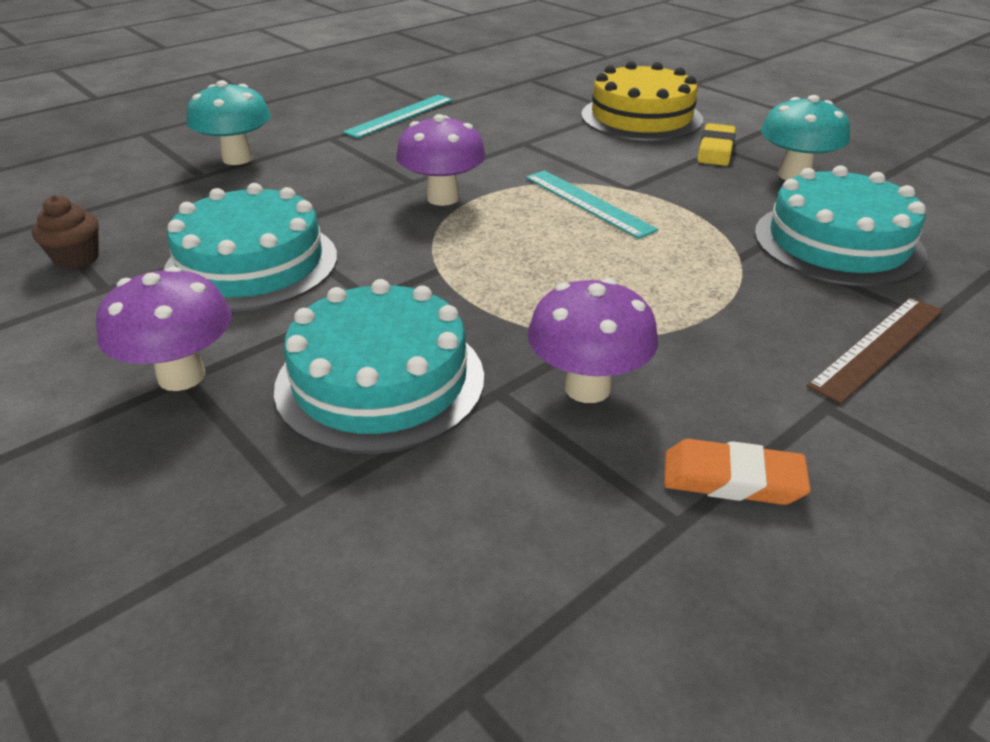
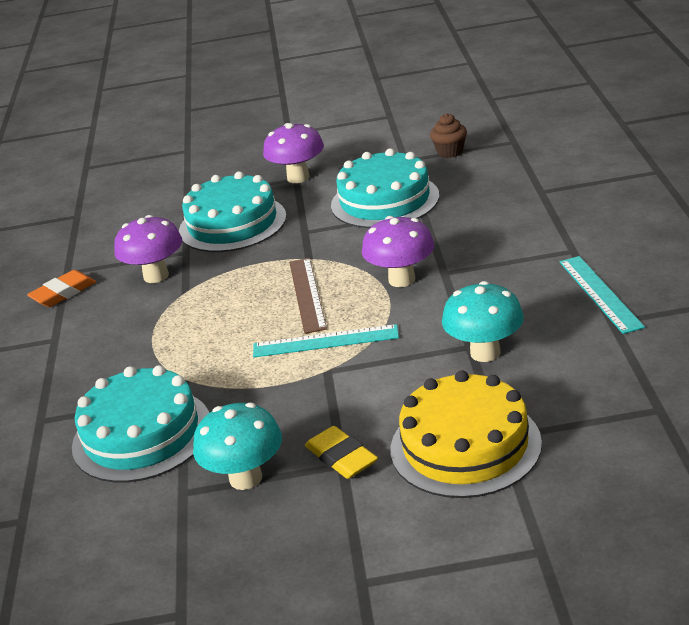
camera: 130 degrees right, 5 degrees down
(237, 158) = (561, 206): turquoise mushroom -> turquoise mushroom (485, 353)
(878, 347) = (55, 382): brown ruler -> brown ruler (307, 294)

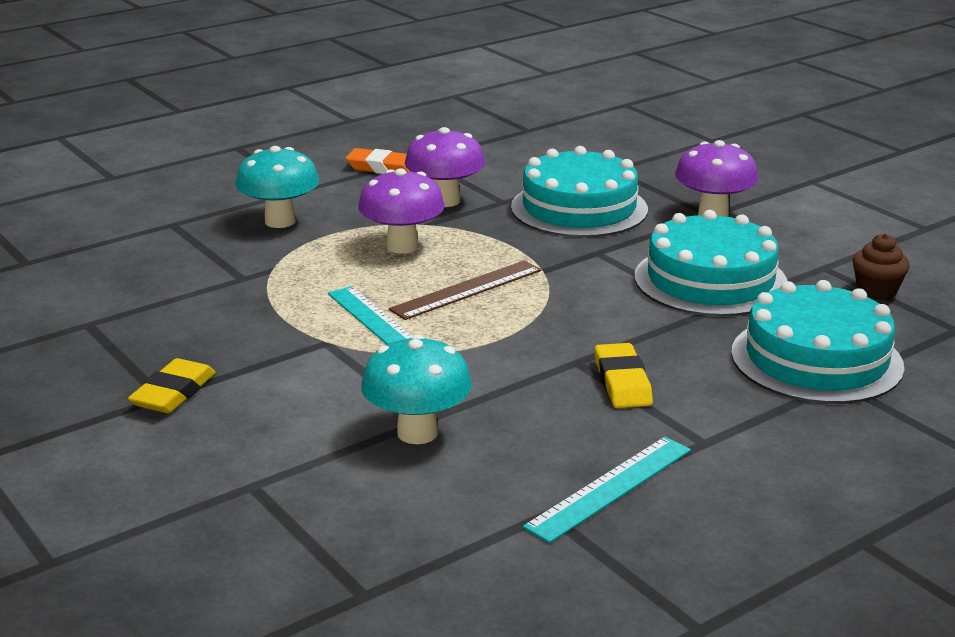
camera: 55 degrees right, 5 degrees down
(142, 434) = (169, 277): turquoise cake -> turquoise cake (816, 359)
(245, 478) = (119, 349): turquoise mushroom -> turquoise mushroom (280, 221)
(402, 279) = (539, 338): purple mushroom -> purple mushroom (402, 246)
(465, 446) = (224, 464): yellow cake -> none
(483, 261) = (622, 382): none -> yellow eraser

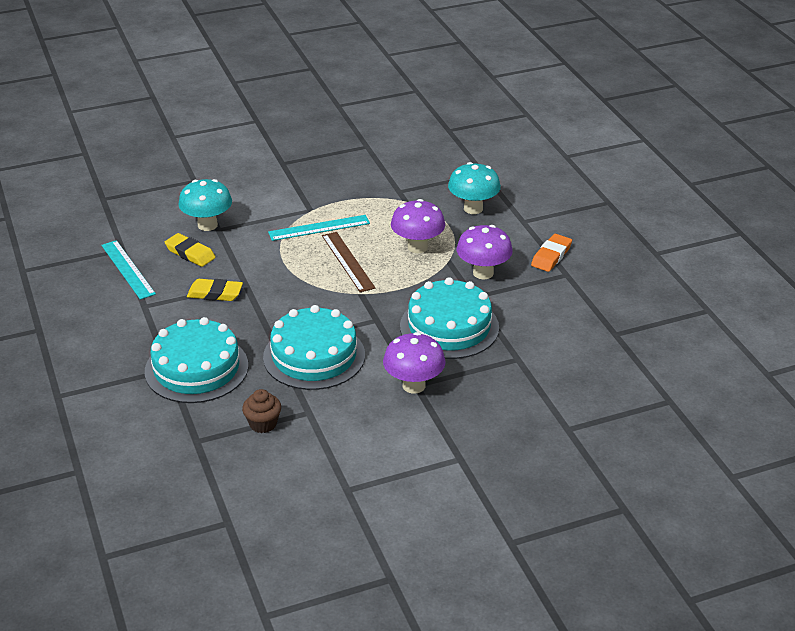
camera: 105 degrees right, 10 degrees up
(173, 392) = (284, 166): yellow eraser -> yellow eraser (190, 253)

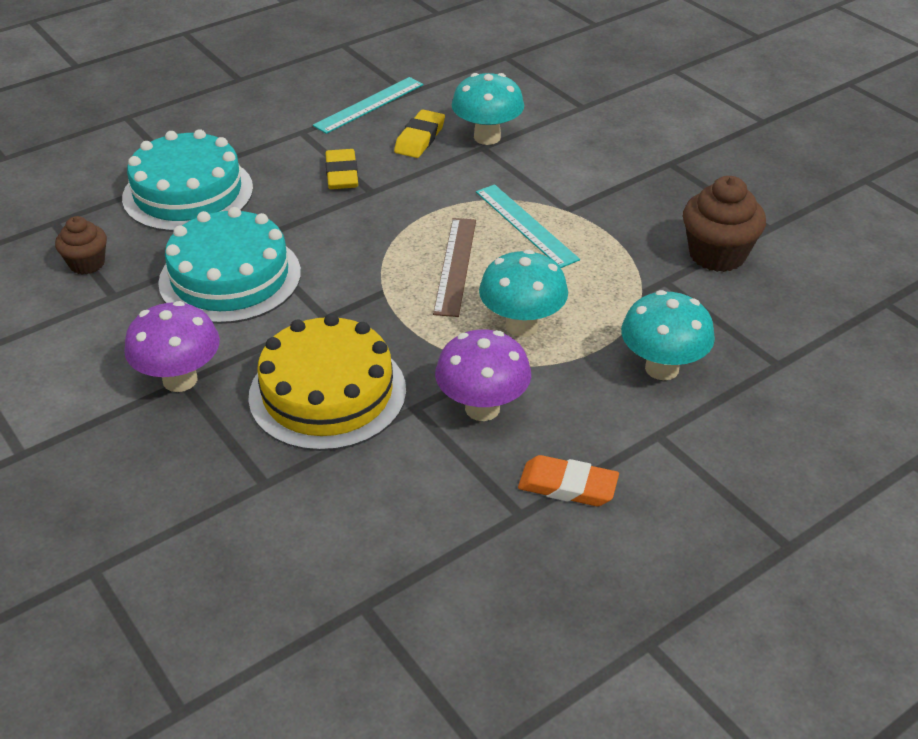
camera: 75 degrees right, 5 degrees up
(348, 261) = (455, 265): brown ruler -> brown ruler turned 45 degrees counterclockwise
(383, 169) = (717, 254): none -> brown cupcake
(417, 247) = (521, 326): purple mushroom -> turquoise mushroom
(449, 327) = (327, 393): turquoise cake -> yellow cake

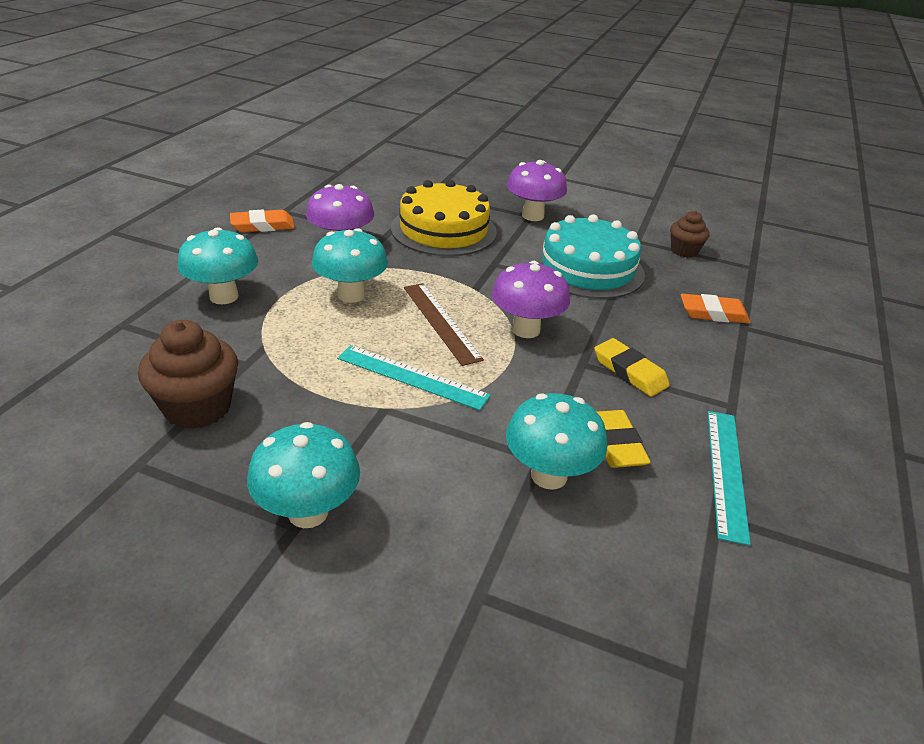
camera: 145 degrees right, 5 degrees down
(188, 193) = (713, 313): turquoise cake -> orange eraser
(383, 233) = (526, 330): none -> purple mushroom
(659, 166) = (308, 512): none -> turquoise mushroom

